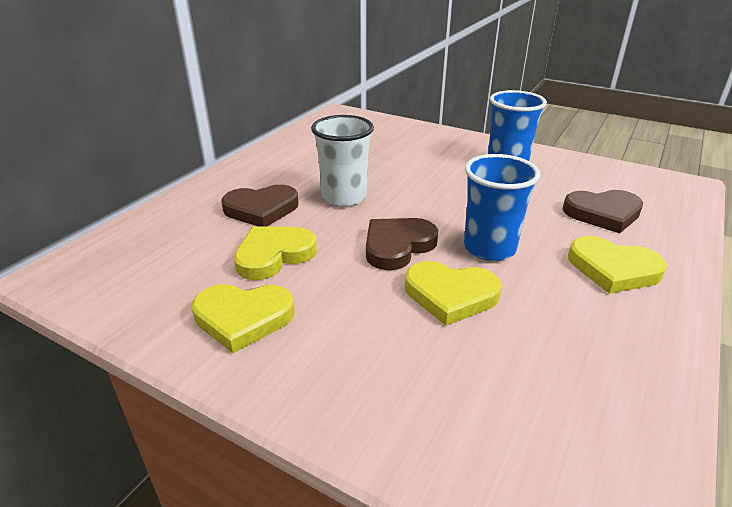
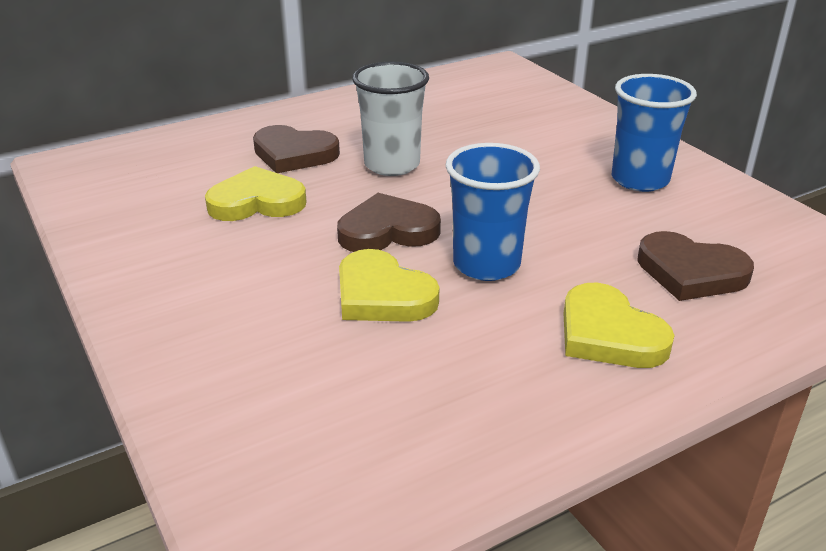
camera: 30 degrees right, 0 degrees up
(243, 318) = (171, 248): yellow heart -> none

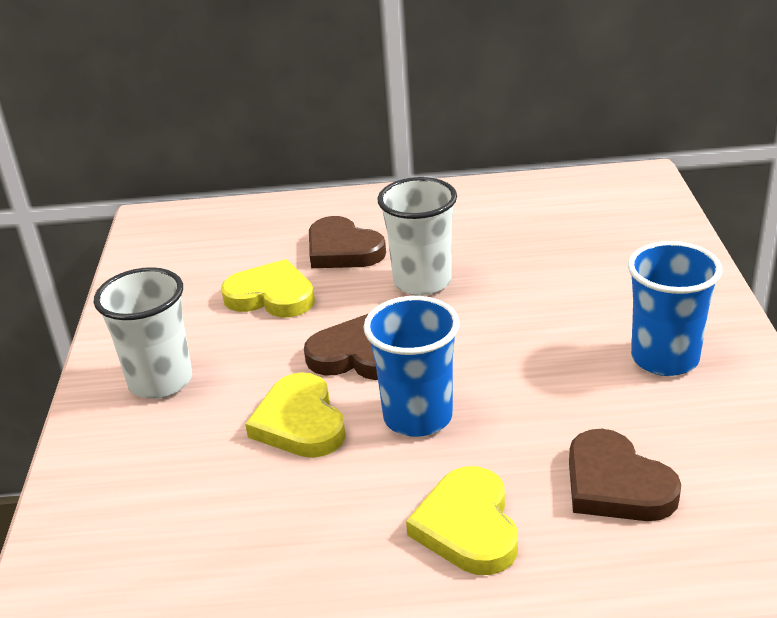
camera: 30 degrees right, 0 degrees up
(203, 295) = (160, 381): none -> white cup

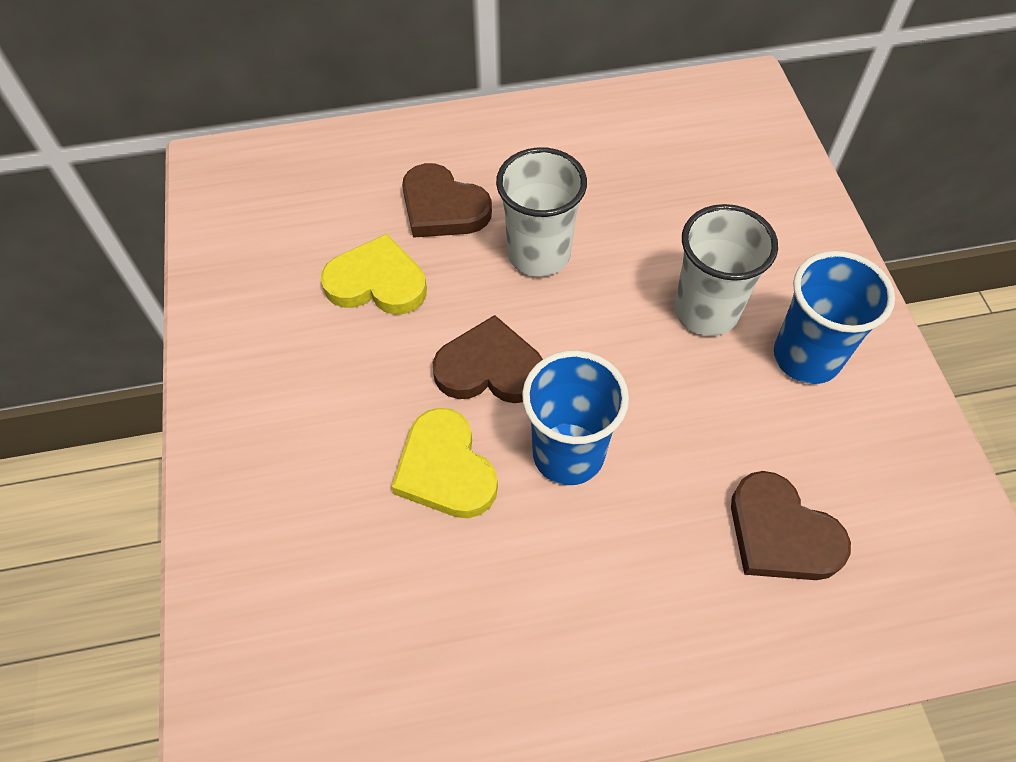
camera: 10 degrees left, 25 degrees up
(160, 381) = (280, 417): white cup -> white cup (706, 311)
(468, 526) = (644, 601): yellow heart -> none

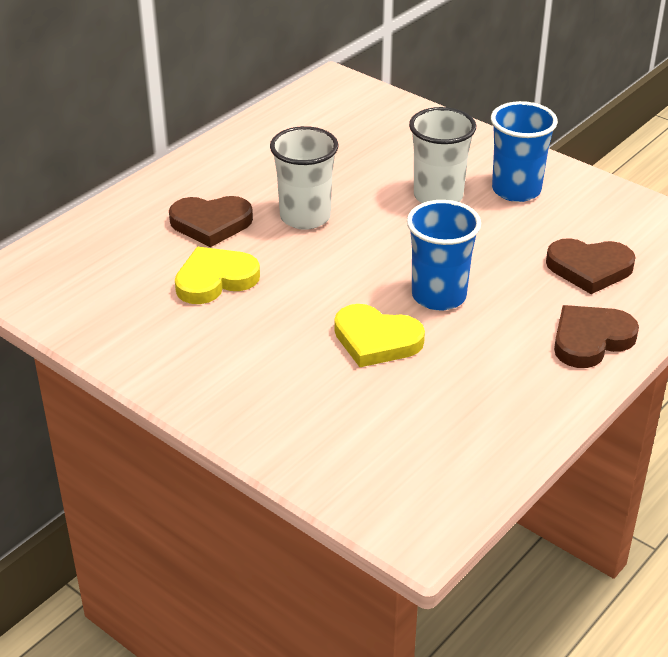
camera: 40 degrees left, 20 degrees down
(490, 368) = (344, 283): brown heart -> brown heart (590, 340)

